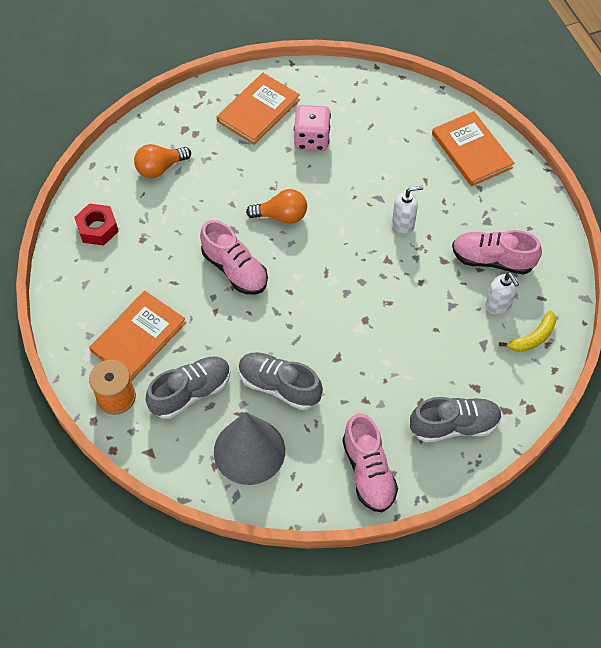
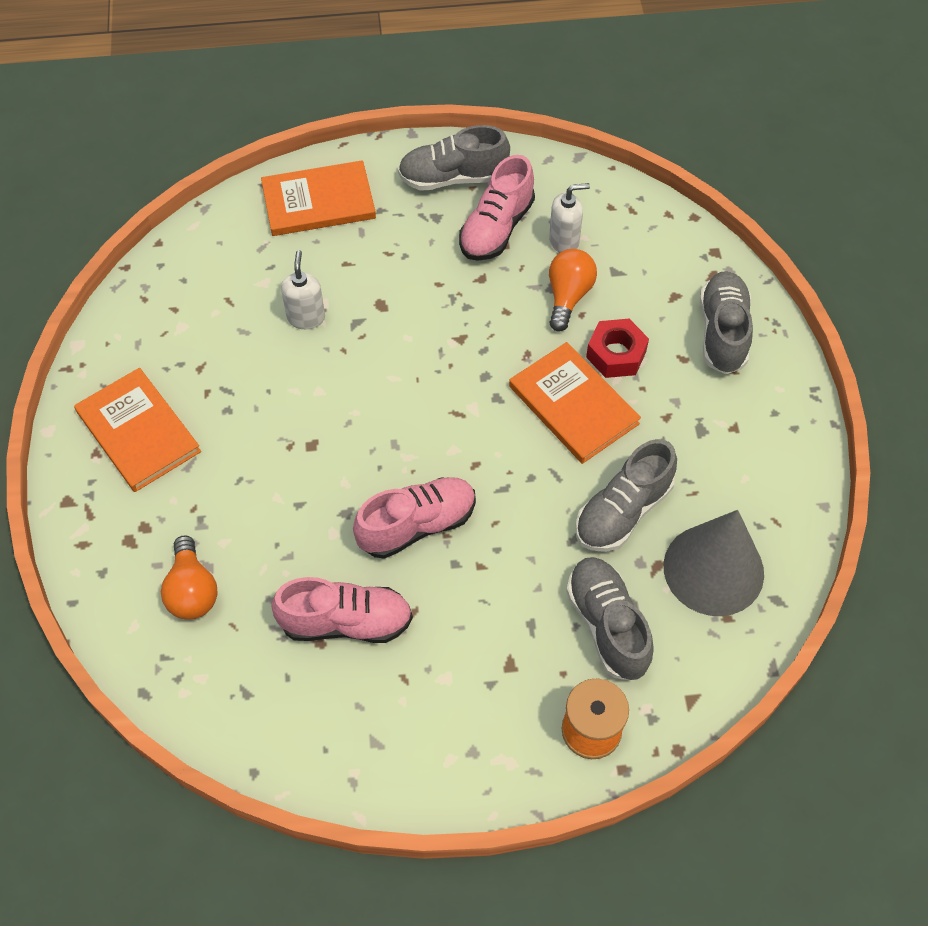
camera: 75 degrees left, 0 degrees up
(97, 229) = (276, 705): red nut -> red nut (616, 354)
(138, 337) = (495, 679): orange book -> orange book (573, 405)
(281, 216) = (344, 445): orange light bulb -> orange light bulb (568, 296)
(312, 139) = (222, 376): pink dice -> none
(368, 472) = (769, 439): pink shoe -> pink shoe (346, 622)
(403, 224) = (409, 306): white soap dispenser -> white soap dispenser (306, 317)
(528, 223) = (453, 178): none -> grey shoe
(532, 338) = (620, 221): yellow banana -> none

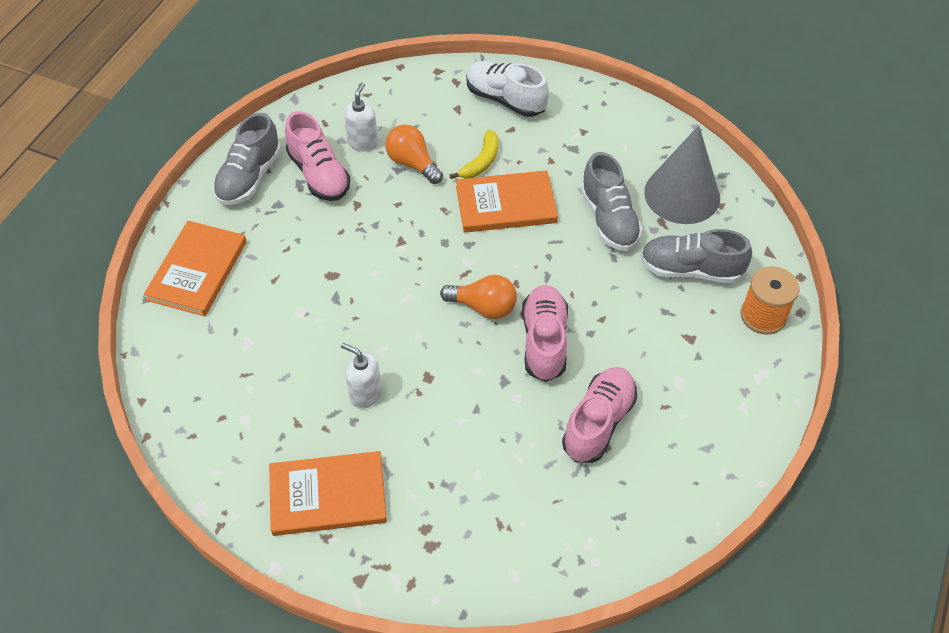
camera: 60 degrees left, 5 degrees down
(192, 590) = (507, 517): orange light bulb -> orange light bulb (484, 307)
(306, 317) = (305, 328): white soap dispenser -> white soap dispenser (365, 394)
(616, 354) = (481, 162): red nut -> yellow banana
(722, 332) = (505, 99): grey shoe -> white shoe

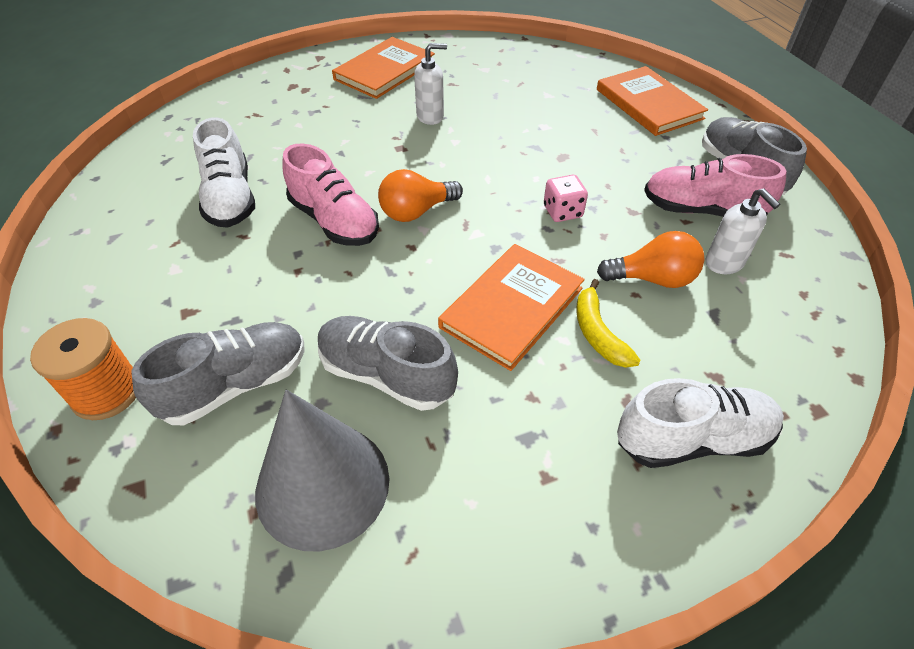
camera: 135 degrees right, 5 degrees down
(396, 236) = (562, 212): none -> pink dice
(598, 422) = (230, 198): pink shoe -> white shoe

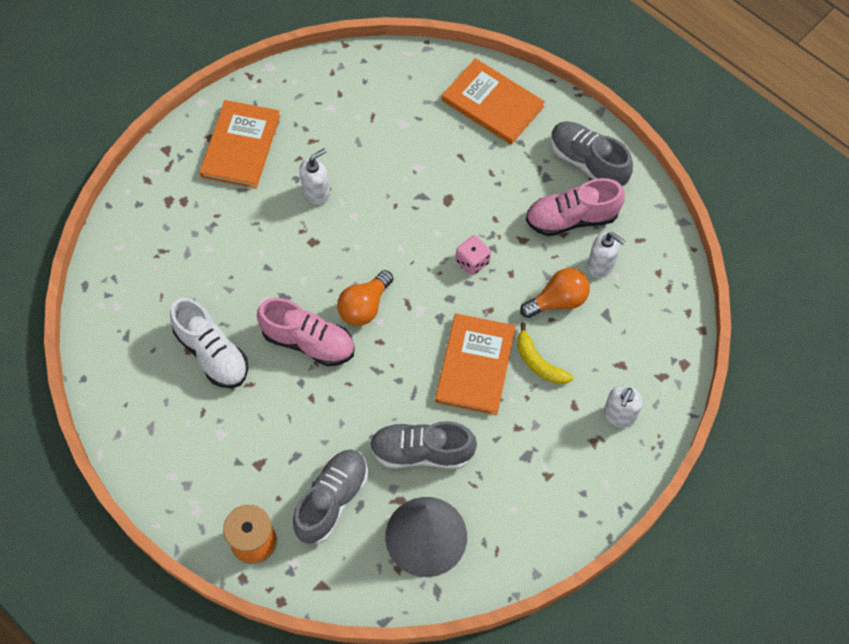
camera: 25 degrees left, 15 degrees up
(693, 439) = (619, 415): white shoe -> white soap dispenser

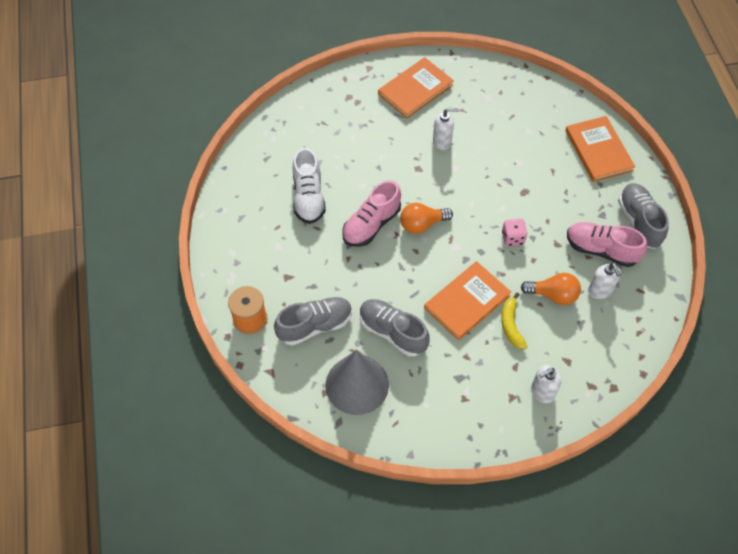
camera: 35 degrees right, 5 degrees down
(308, 342) = (371, 224): pink shoe -> pink shoe turned 75 degrees clockwise

